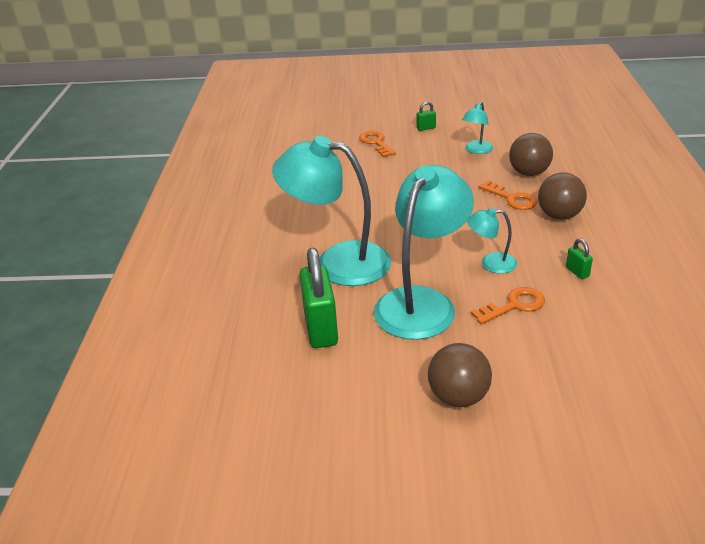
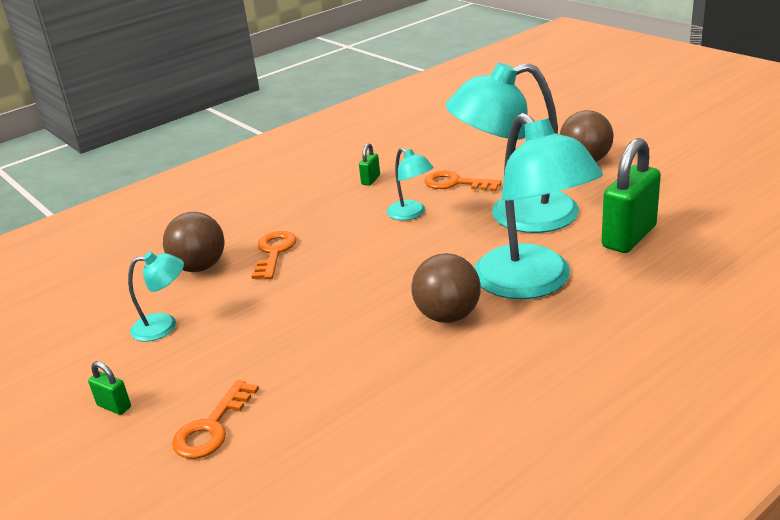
camera: 130 degrees left, 5 degrees down
(559, 215) = (282, 218): brown ball -> brown ball (448, 316)

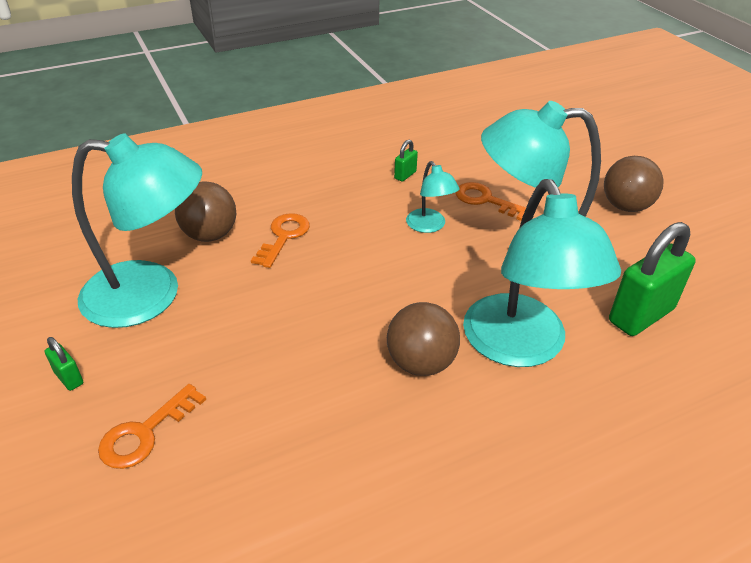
camera: 10 degrees right, 10 degrees up
(164, 326) = (151, 295): turquoise lamp -> turquoise lamp, size x2.15

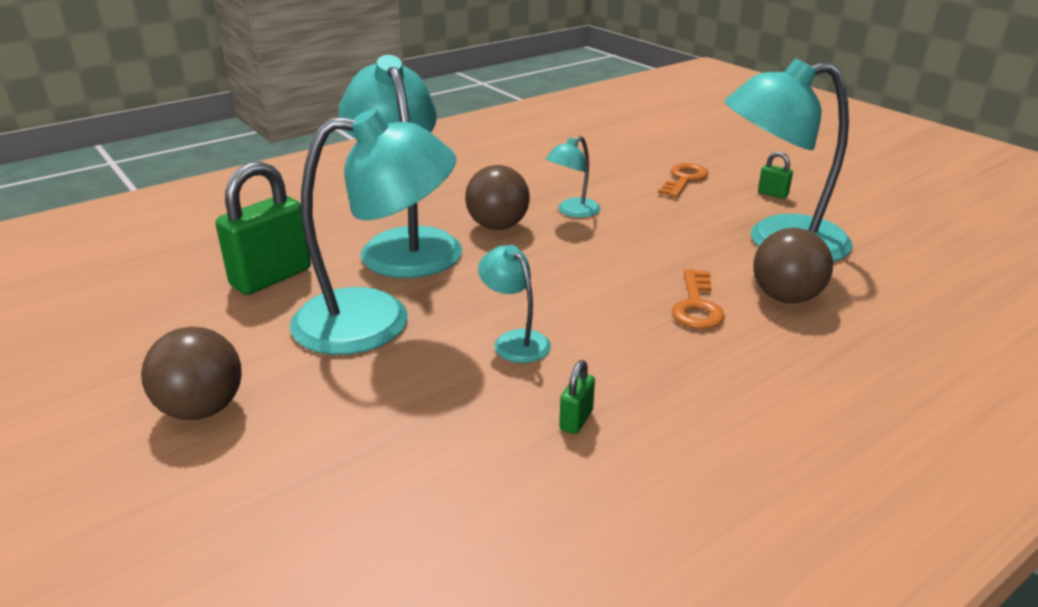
camera: 170 degrees right, 10 degrees down
(328, 379) = (572, 211): none -> turquoise lamp
(485, 200) = (434, 390): orange key -> none

